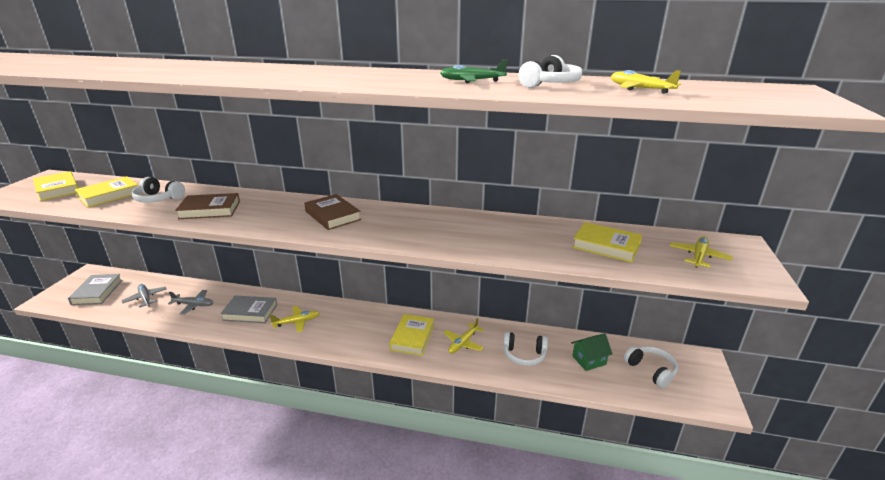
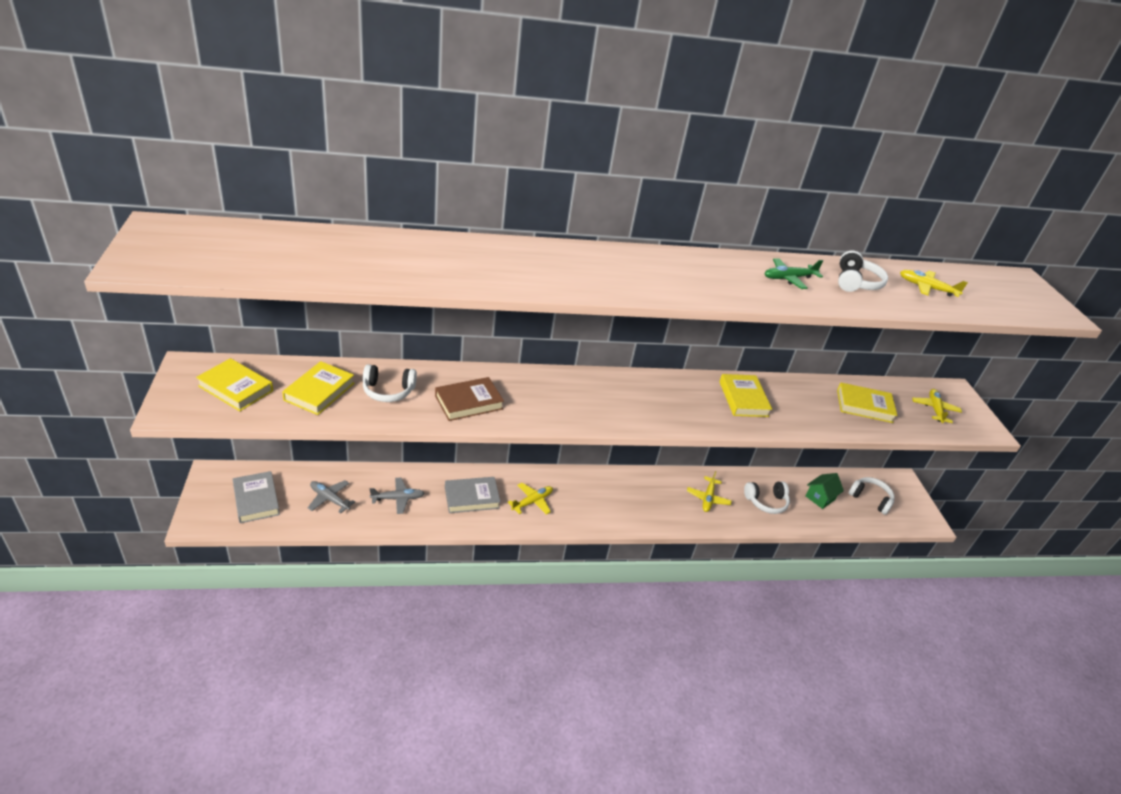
camera: 25 degrees left, 10 degrees up
(332, 215) = (605, 395): brown book -> none
(412, 337) = (658, 500): yellow book -> yellow book (743, 399)

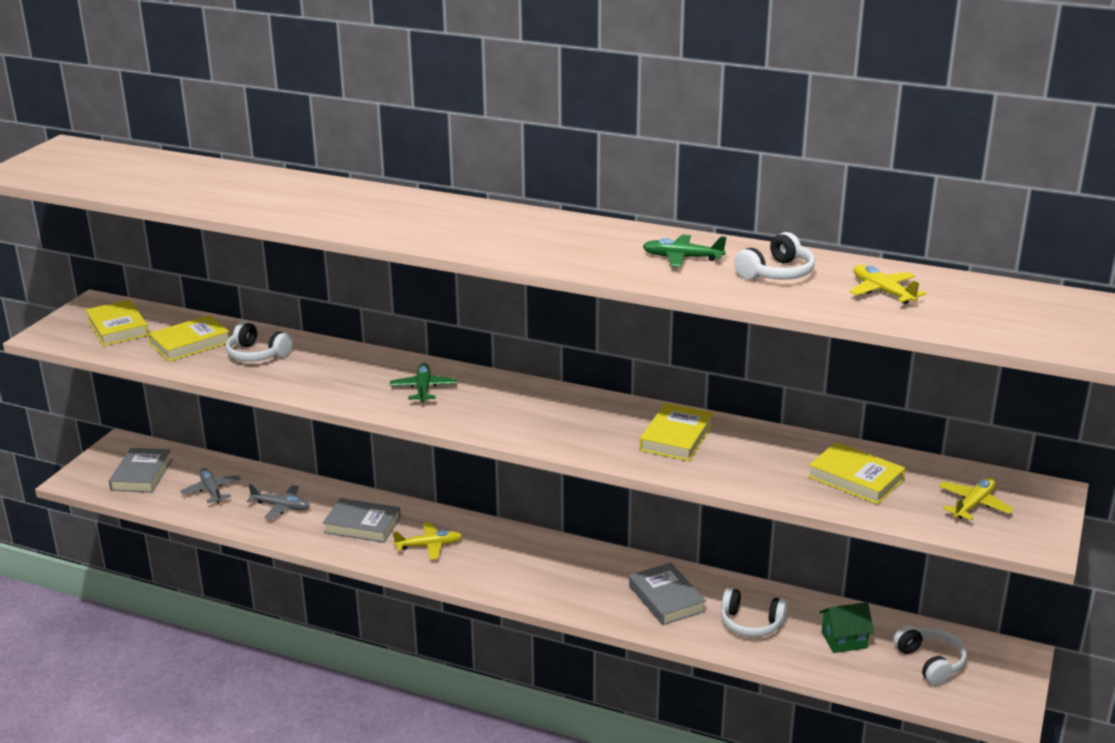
camera: 35 degrees right, 10 degrees down
(469, 402) = (329, 379): brown book -> none
(547, 396) = (423, 389): none -> green plane
(708, 498) = (666, 598): yellow plane -> grey book

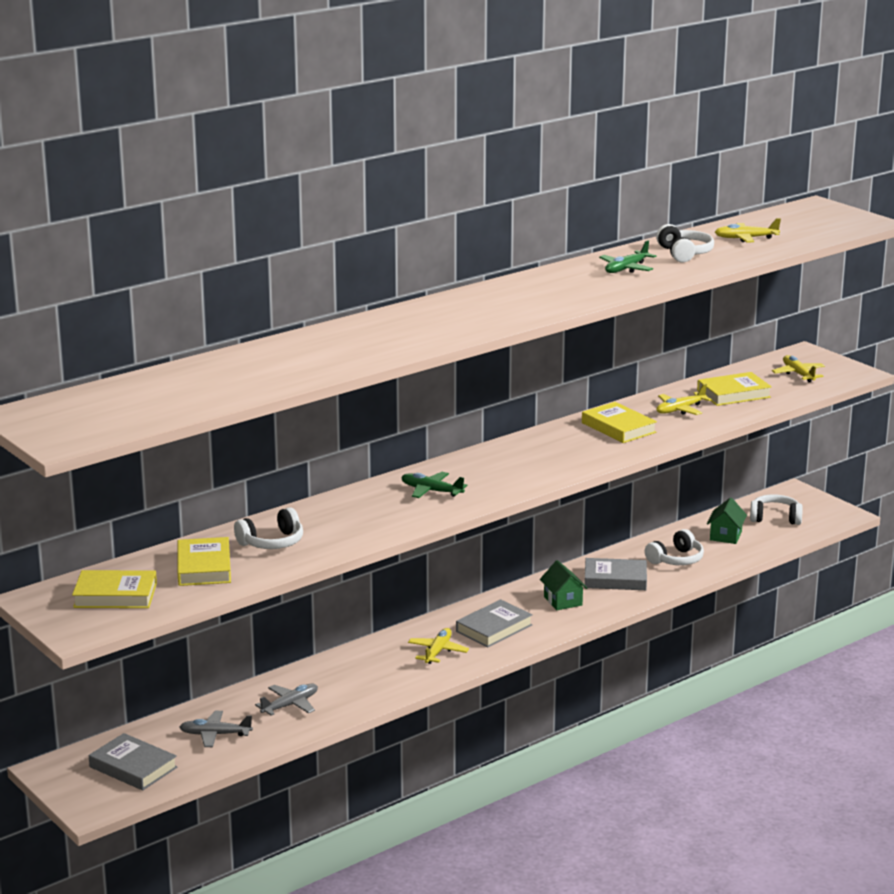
camera: 60 degrees left, 5 degrees down
(362, 525) = (369, 673): grey book -> grey book (494, 628)
(589, 582) = (563, 601): none -> green house
(768, 459) = (680, 409): none -> yellow plane

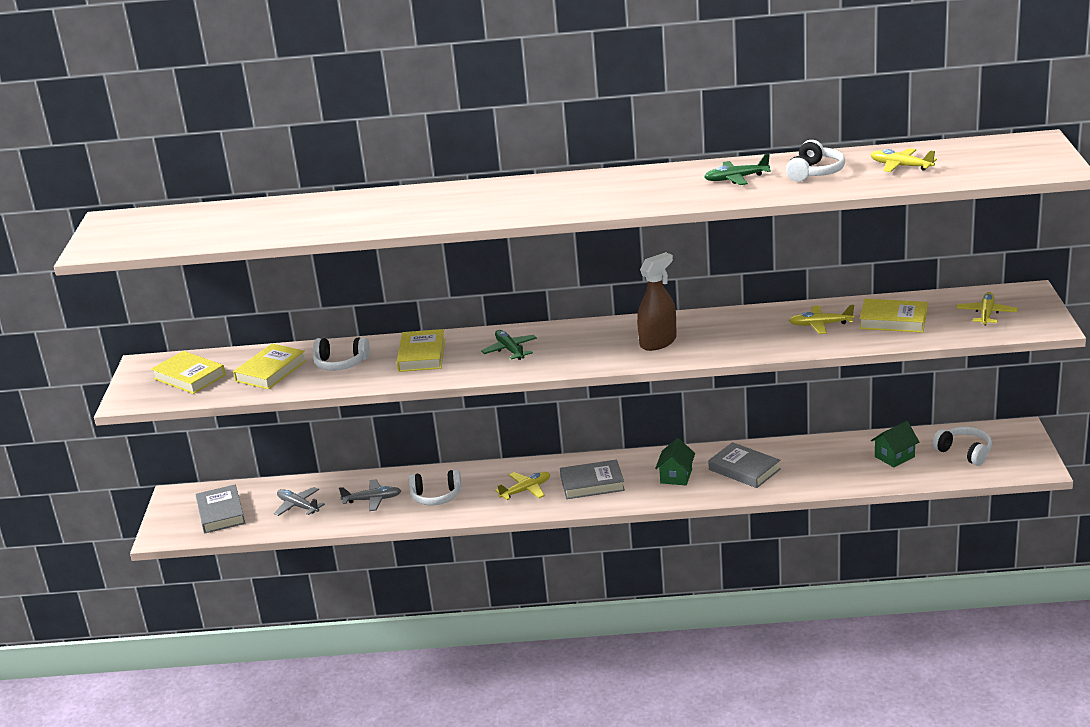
camera: 40 degrees right, 5 degrees up
(561, 453) = (658, 342): none -> brown spray bottle
(618, 427) = (741, 329): yellow book -> yellow book (422, 355)
(676, 559) = (820, 466): white headphones -> white headphones (436, 496)

